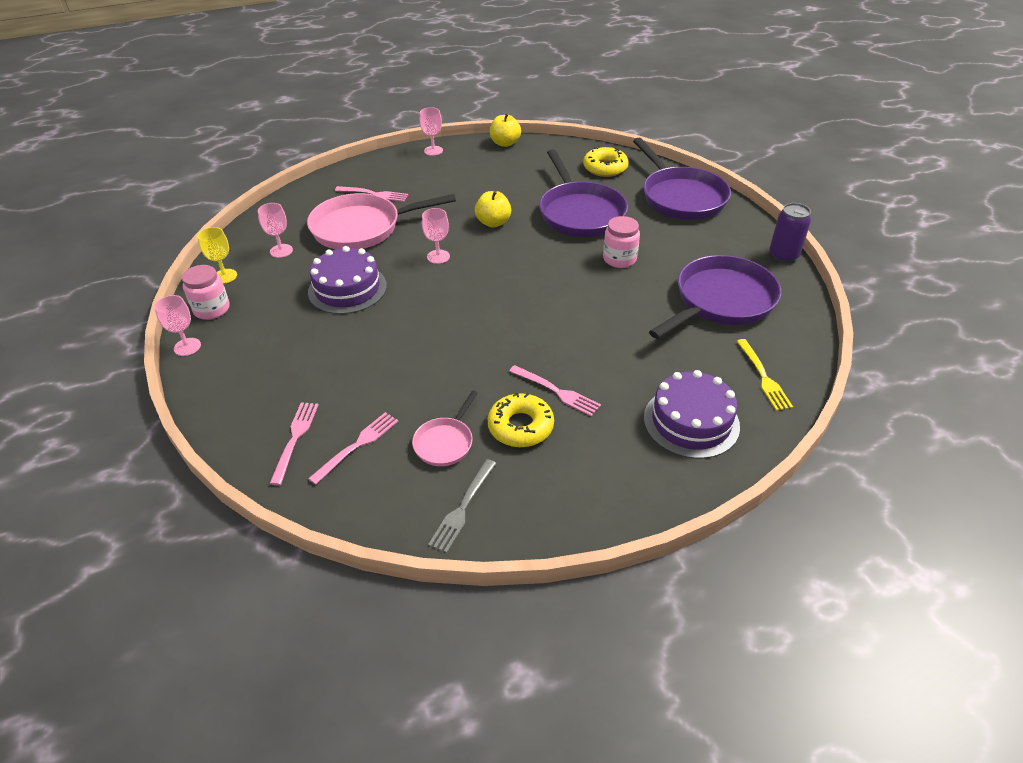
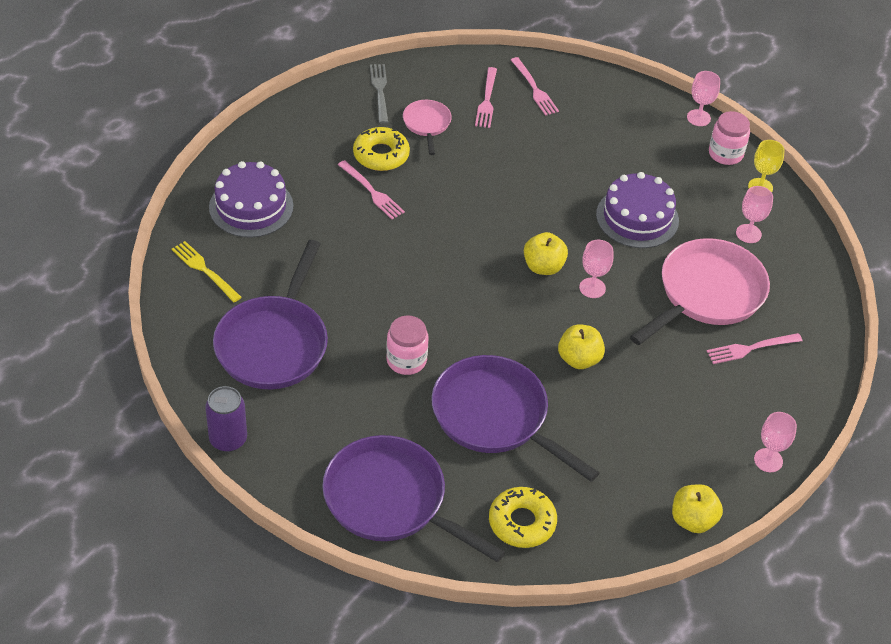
camera: 145 degrees right, 5 degrees up
(460, 281) = (543, 267): none -> yellow apple
(557, 391) = (372, 192): pink fork -> pink fork turned 135 degrees counterclockwise

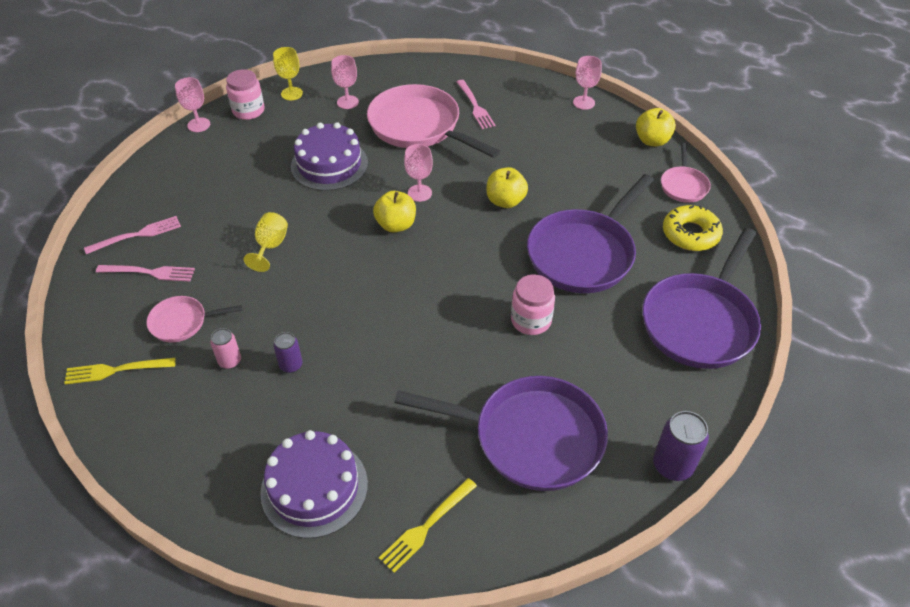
camera: 90 degrees left, 0 degrees up
(372, 192) = (291, 365): pink fork -> purple can
(379, 91) = (115, 370): grey fork -> yellow fork
(381, 155) = (230, 361): yellow donut -> pink can
(516, 176) = (270, 246): none -> yellow goblet
(607, 535) = (683, 185): none -> pink pan

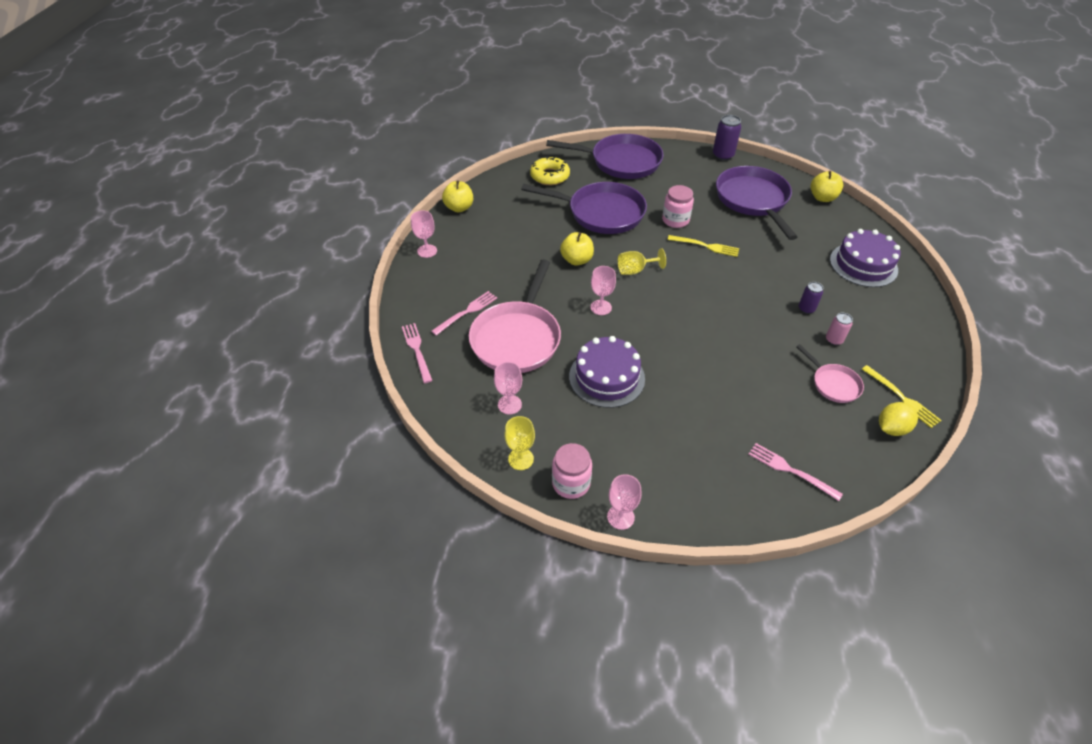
camera: 115 degrees left, 0 degrees up
(99, 335) = (891, 428): none -> yellow lemon
(150, 272) = (815, 434): pink fork -> pink fork (417, 350)
(270, 246) = (724, 370): yellow goblet -> yellow goblet (635, 270)
(396, 225) = (645, 307): yellow apple -> yellow apple (822, 198)
(426, 527) = (837, 219): yellow fork -> yellow fork (706, 246)
(683, 185) = (502, 186): pink pan -> none

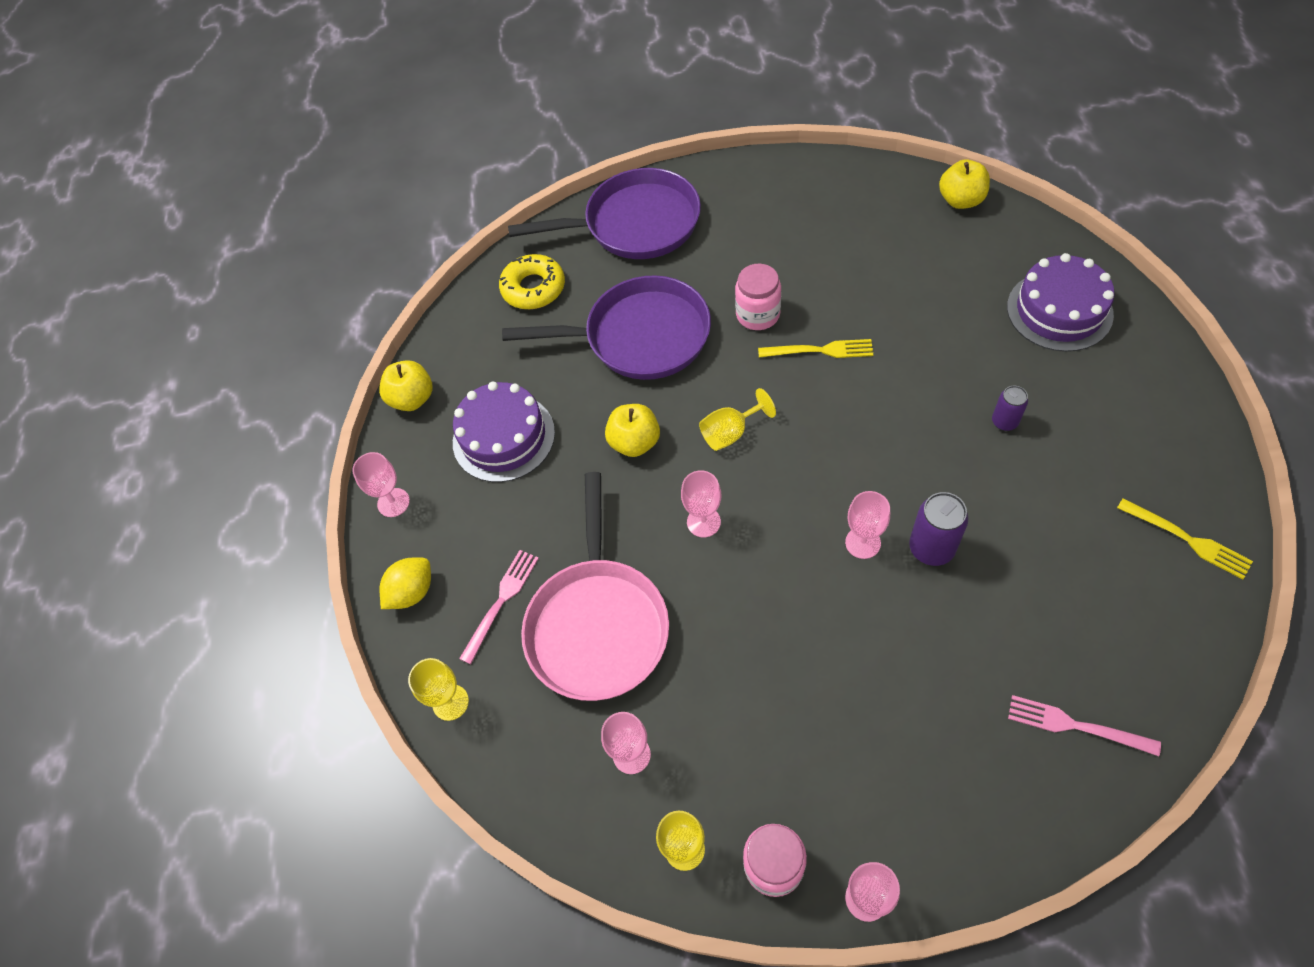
camera: 10 degrees left, 10 degrees up
(417, 350) = (450, 702): pink fork -> yellow goblet
(606, 377) = (758, 651): purple cake -> purple cake (503, 437)
(693, 343) = (863, 543): none -> pink goblet
(723, 156) = (786, 163): purple can -> purple can (931, 548)
(753, 200) = (861, 238): purple pan -> none
(833, 340) = (1061, 467): pink can -> none
(833, 384) = (1085, 548): pink pan -> none
(891, 428) = (1190, 599): yellow lemon -> yellow lemon (412, 592)

